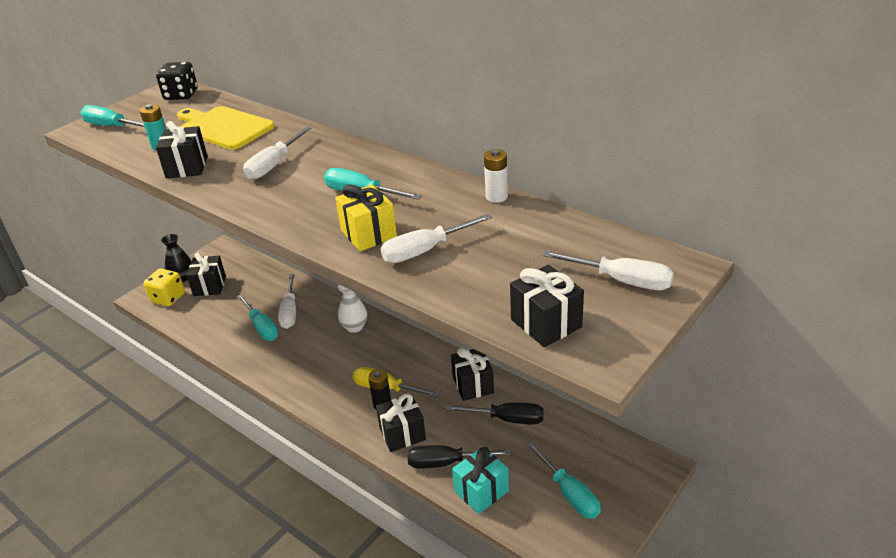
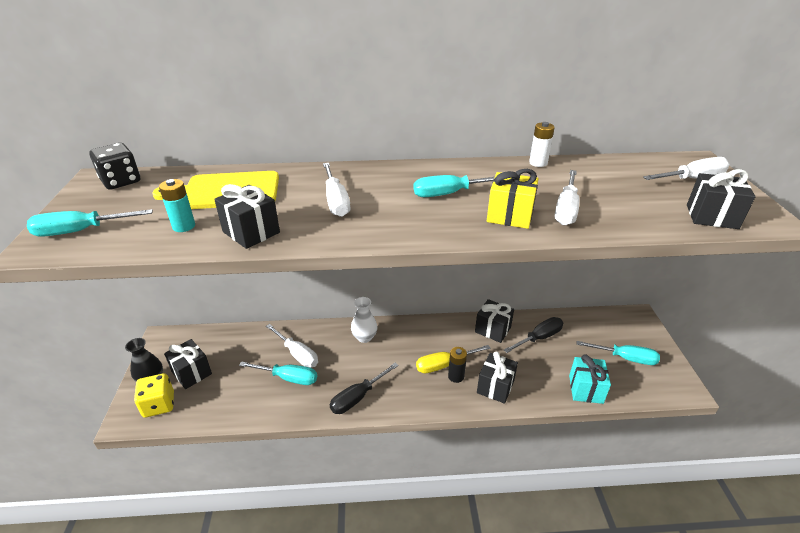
camera: 45 degrees left, 0 degrees up
(445, 463) = (544, 387): black screwdriver -> black screwdriver (357, 398)

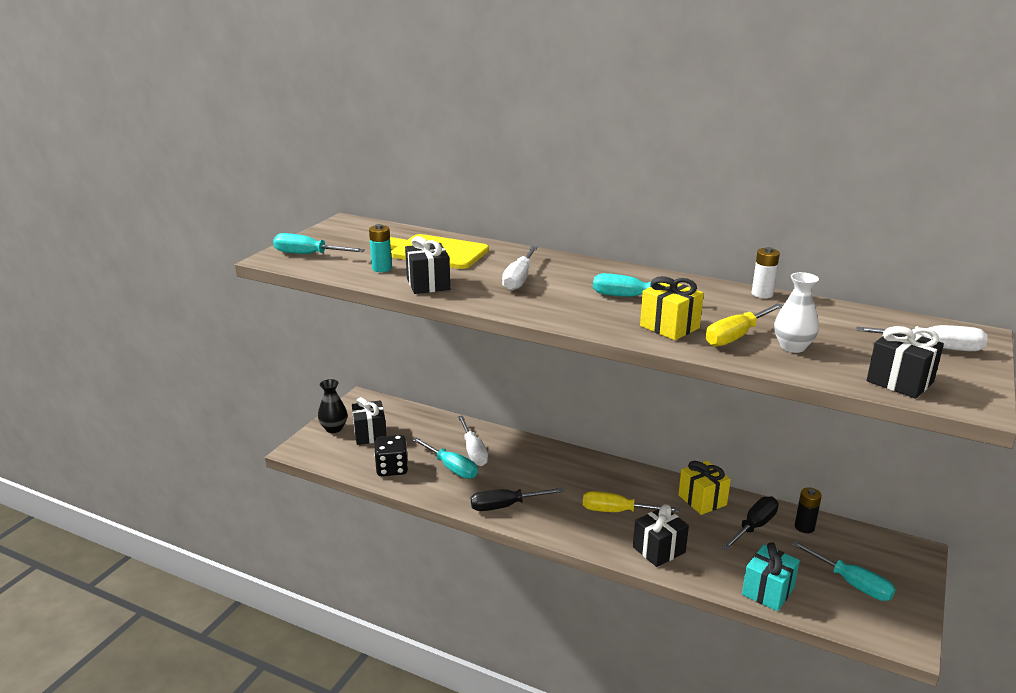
camera: 30 degrees right, 10 degrees down
(121, 181) = (361, 227): black dice -> black dice (392, 468)
(159, 405) = (329, 449): yellow dice -> none
(364, 337) = (551, 460): white vase -> white vase (792, 347)
(456, 376) = (622, 525): black battery -> black battery (804, 527)
(492, 329) = (702, 500): black gift -> yellow gift
(539, 337) = (754, 526): black screwdriver -> black screwdriver turned 45 degrees counterclockwise
(566, 210) = (735, 336): white screwdriver -> yellow screwdriver

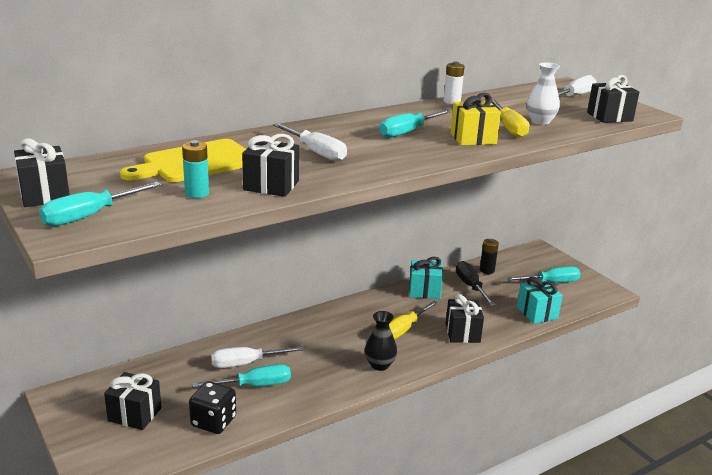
camera: 60 degrees left, 0 degrees up
(324, 235) = (45, 195): none -> black gift
(334, 428) = (89, 436): black vase -> black vase (379, 365)
(473, 452) = (245, 363): white screwdriver -> white screwdriver turned 150 degrees clockwise
(504, 506) = (342, 379): black screwdriver -> none
(702, 500) = (424, 291): yellow gift -> turquoise gift

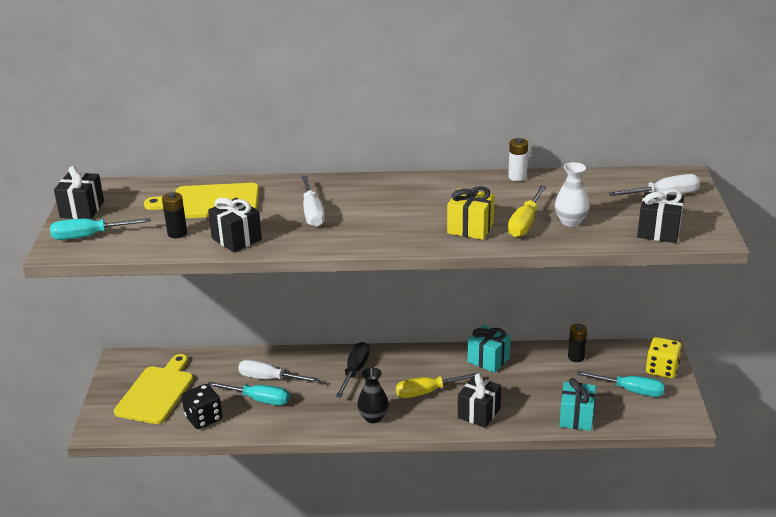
camera: 35 degrees right, 5 degrees up
(134, 414) = (157, 392): black gift -> yellow cutting board
(197, 193) = (177, 233): turquoise battery -> black battery
(407, 132) = (419, 207): turquoise screwdriver -> none
(470, 286) = (539, 369): black screwdriver -> black screwdriver (355, 371)
(554, 262) = (662, 369): none -> yellow dice

